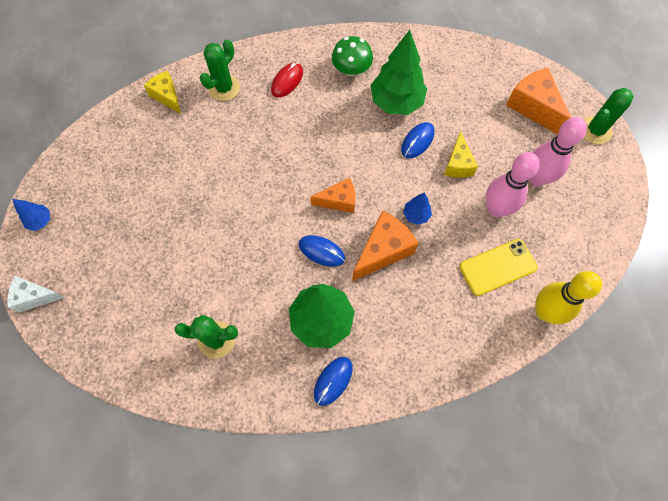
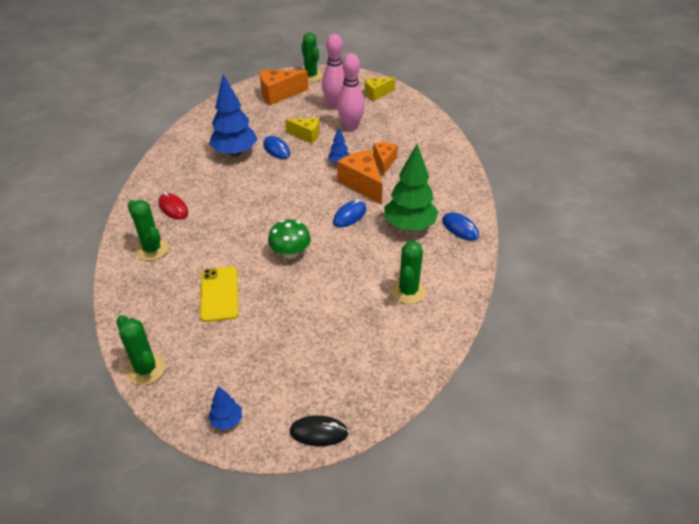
camera: 75 degrees left, 25 degrees down
(35, 297) = (319, 432): white cheese -> black mouse
(84, 142) = (146, 369): none -> green cactus
(167, 96) = (133, 292): yellow cheese -> yellow cheese (377, 94)
(339, 201) = (308, 198): orange cheese -> orange cheese (384, 162)
(351, 69) = (187, 169): green mushroom -> green mushroom (290, 252)
(396, 102) = (235, 153): green tree -> blue tree
(497, 267) = (395, 135): yellow phone -> yellow phone (219, 294)
(545, 311) = (433, 124): yellow bowling pin -> none

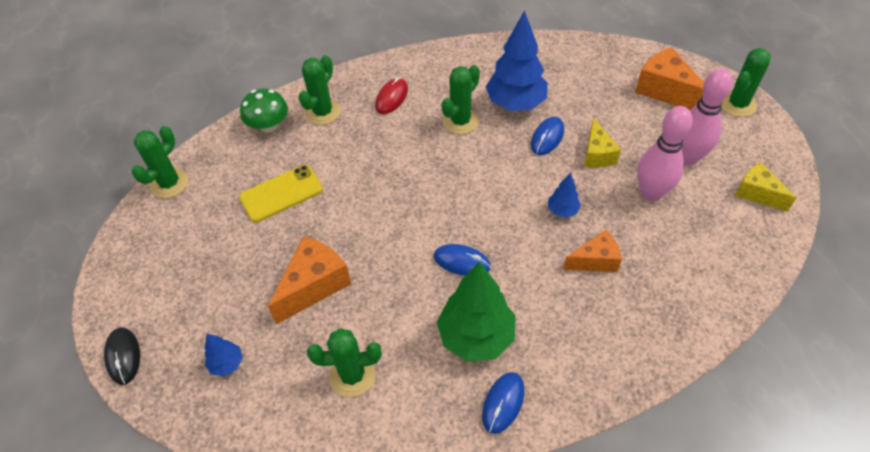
camera: 70 degrees right, 10 degrees up
(227, 420) = (124, 272): blue tree -> blue tree (227, 363)
(228, 181) = (460, 121): none -> green cactus
(290, 252) = (368, 228): green mushroom -> green mushroom (268, 125)
(362, 184) = (533, 252): orange cheese -> orange cheese (314, 285)

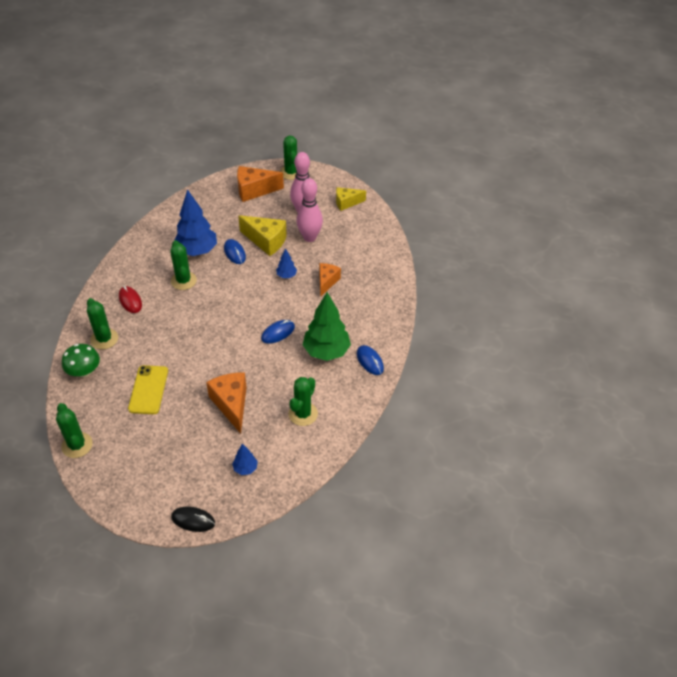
camera: 60 degrees left, 5 degrees down
(597, 154) = (266, 241): yellow cheese -> yellow cheese, size x1.53

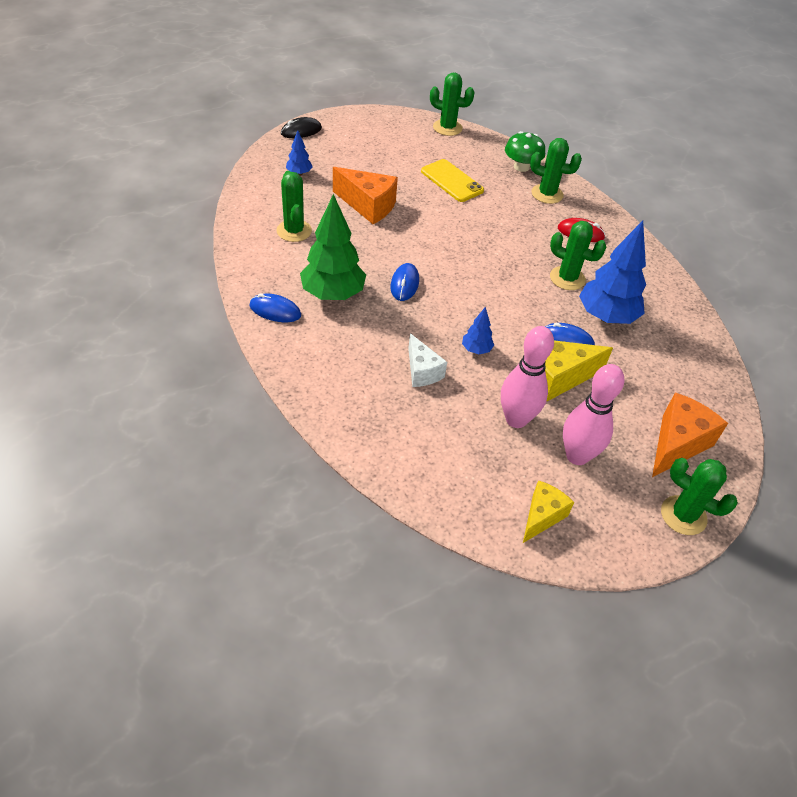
camera: 135 degrees right, 0 degrees up
(327, 282) = (422, 371): orange cheese -> white cheese

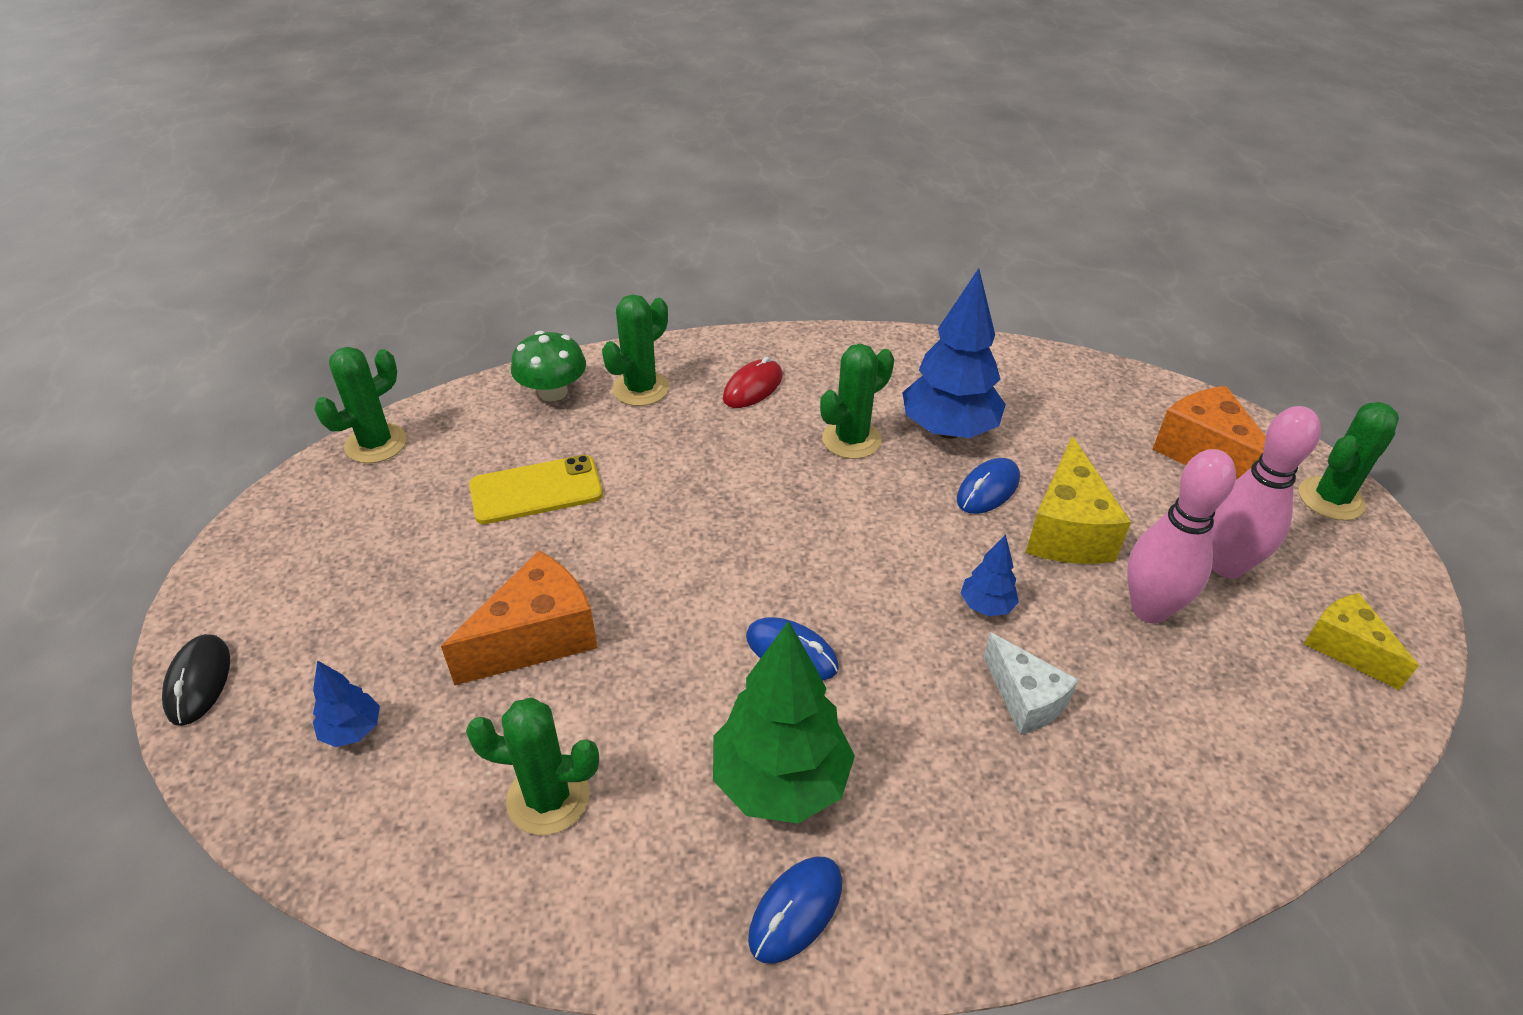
camera: 65 degrees left, 5 degrees down
(422, 371) = (1025, 699): white cheese -> white cheese turned 60 degrees clockwise

